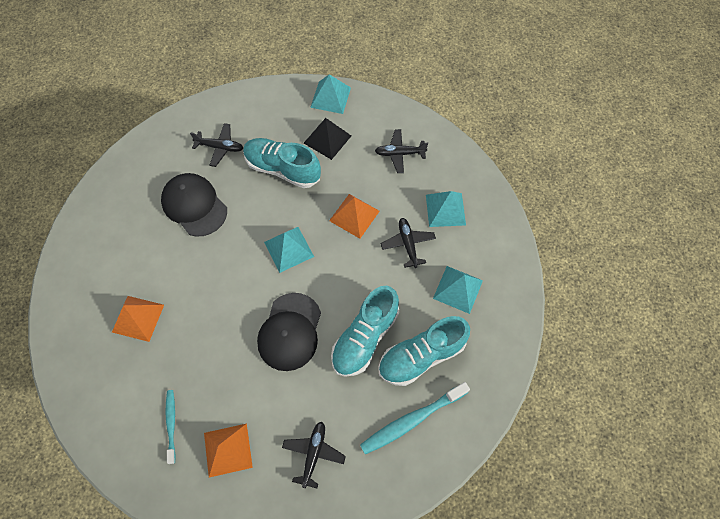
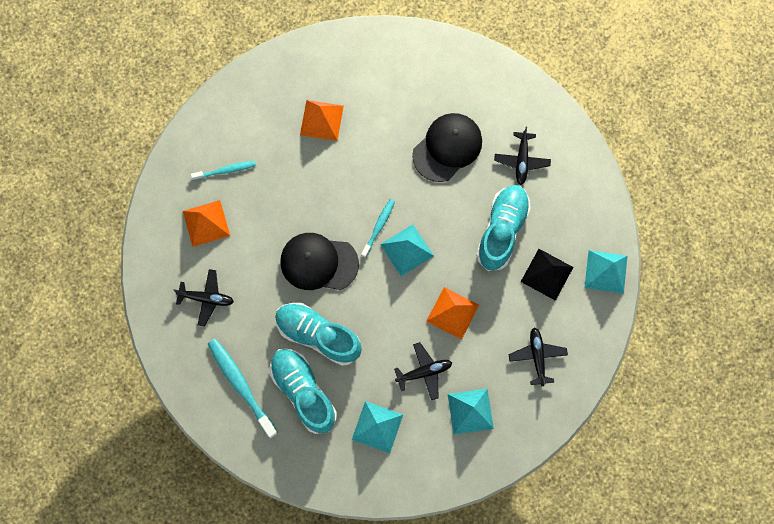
camera: 85 degrees right, 10 degrees up
(262, 272) = (378, 227): none -> turquoise toothbrush

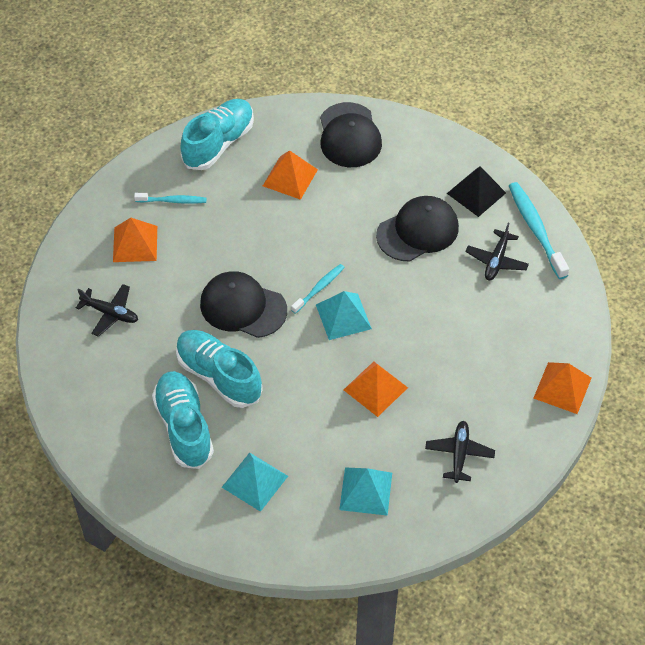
camera: 15 degrees right, 20 degrees down
(241, 386) = (117, 405): turquoise toothbrush -> turquoise toothbrush (536, 229)
(361, 62) = (349, 135): none -> black cap
(424, 372) = (325, 439): black plane -> none
(502, 230) = (455, 321): turquoise shoe -> turquoise shoe (218, 143)
(547, 274) = (494, 375): black pyramid -> black pyramid (476, 193)
(606, 271) = (562, 388): turquoise pyramid -> orange pyramid

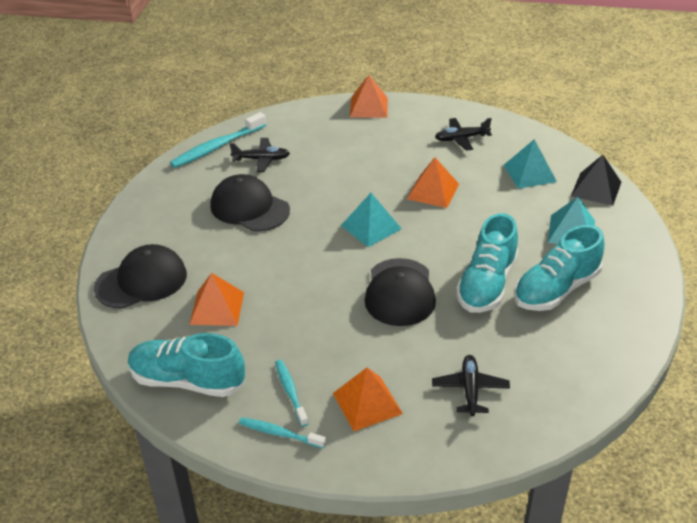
camera: 110 degrees left, 15 degrees down
(319, 288) = (348, 249): turquoise toothbrush -> turquoise toothbrush (279, 433)
(476, 193) = (188, 185): black pyramid -> black pyramid (596, 189)

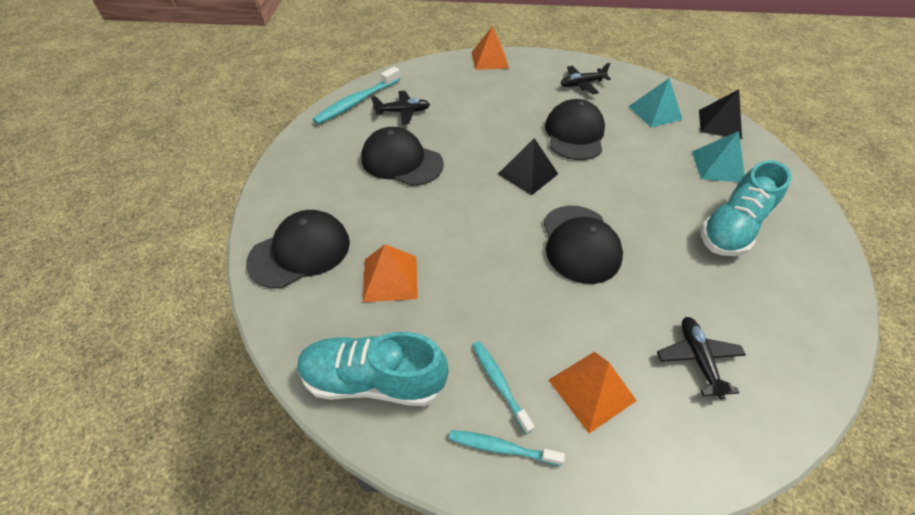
camera: 10 degrees left, 10 degrees up
(371, 227) = (528, 174): turquoise pyramid -> black pyramid
(433, 191) = (574, 134): orange pyramid -> black cap
(486, 284) = (663, 228): turquoise shoe -> none

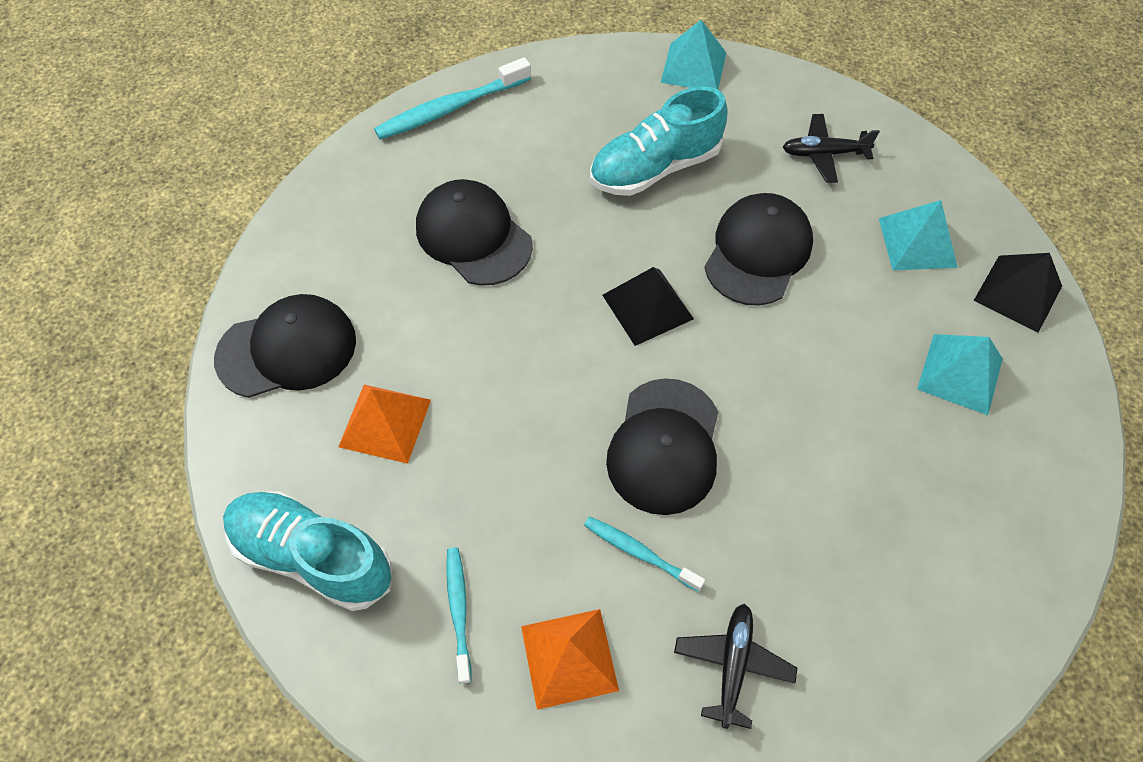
camera: 20 degrees right, 10 degrees up
(402, 112) = (511, 144): black plane -> none
(489, 60) = (693, 67): orange pyramid -> turquoise pyramid
(501, 448) = (425, 689): turquoise toothbrush -> turquoise toothbrush (639, 553)
(731, 228) = (910, 488): turquoise shoe -> turquoise shoe (654, 168)

